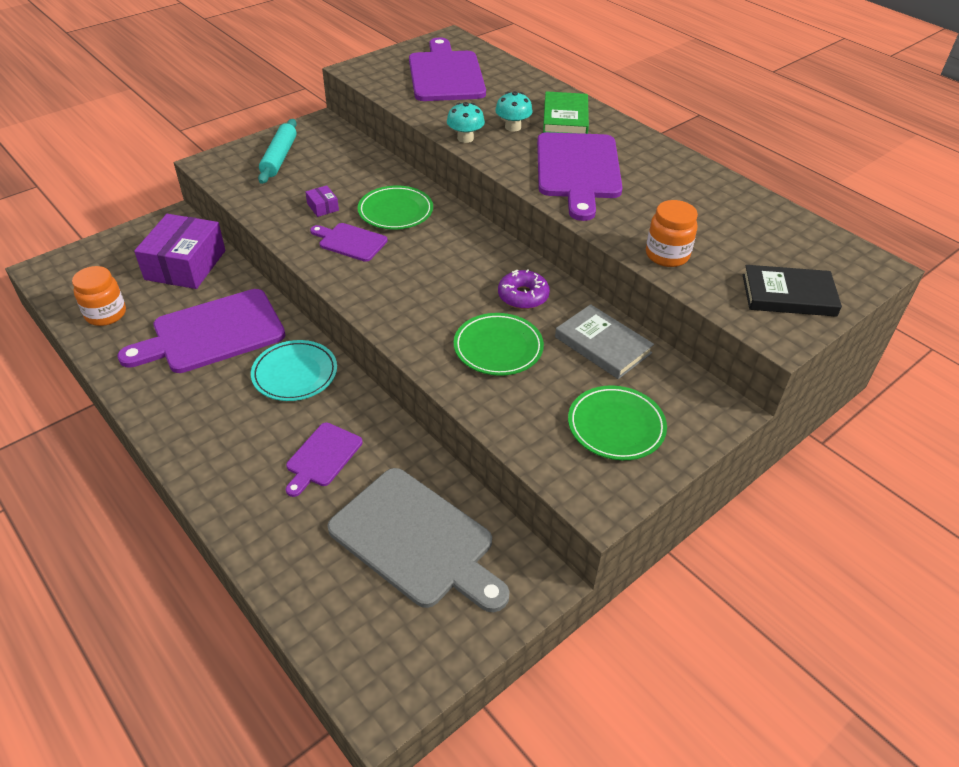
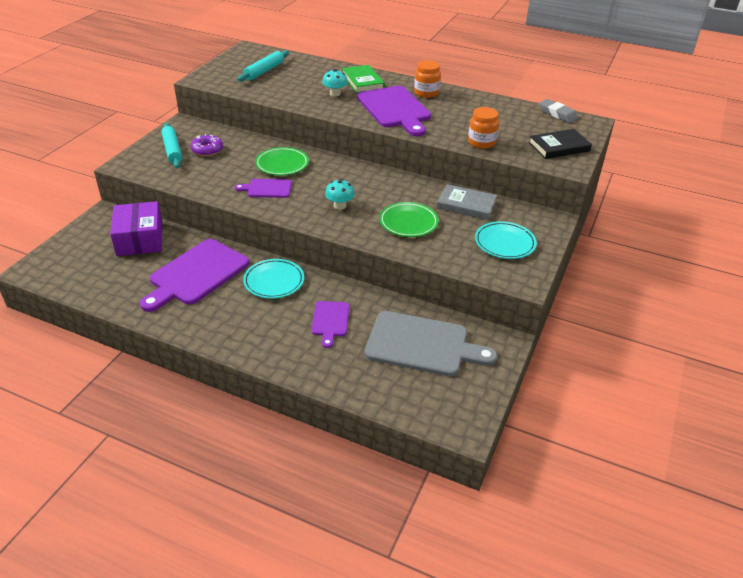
camera: 25 degrees left, 5 degrees down
(106, 314) = (106, 284): orange jar -> orange jar (426, 93)
(323, 207) = (230, 173): purple box -> none
(445, 74) = (264, 71): purple cutting board -> turquoise rolling pin
(465, 138) = (310, 106): turquoise mushroom -> turquoise mushroom (340, 205)
(523, 296) = (400, 191): purple donut -> purple donut (207, 150)
(616, 426) = (504, 243): green plate -> turquoise plate
(828, 238) = (557, 114): none -> grey eraser

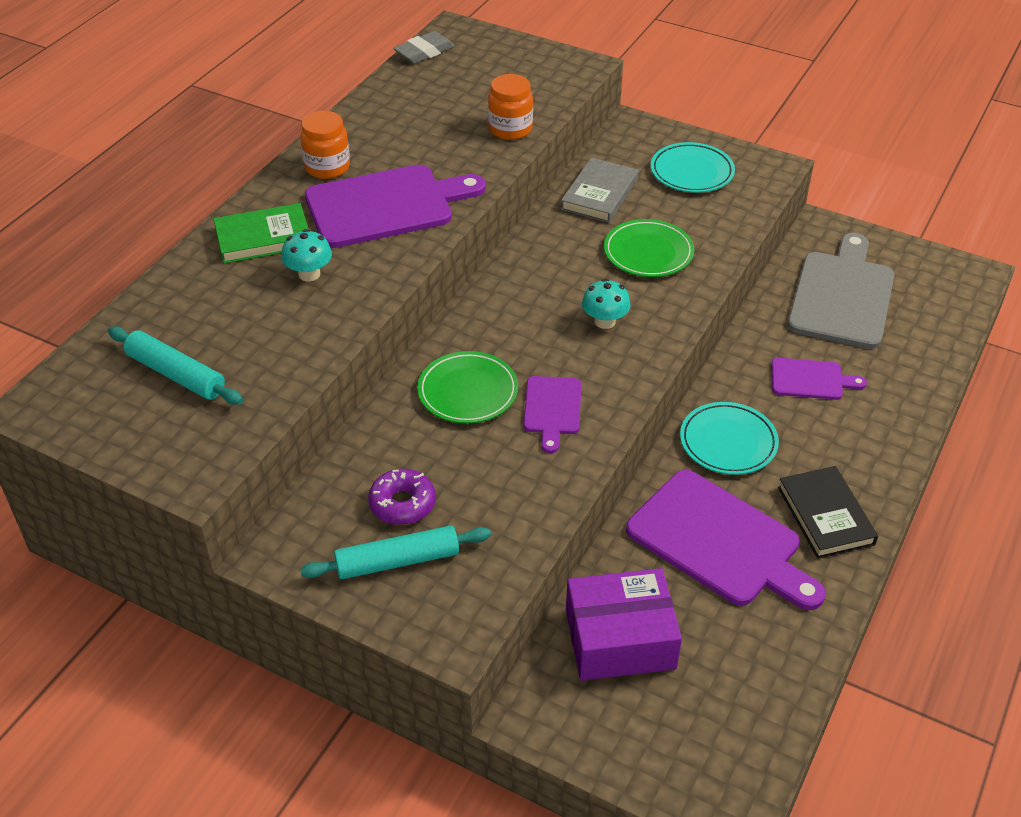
camera: 85 degrees left, 5 degrees up
(559, 147) = (525, 66): black book -> black book (825, 516)

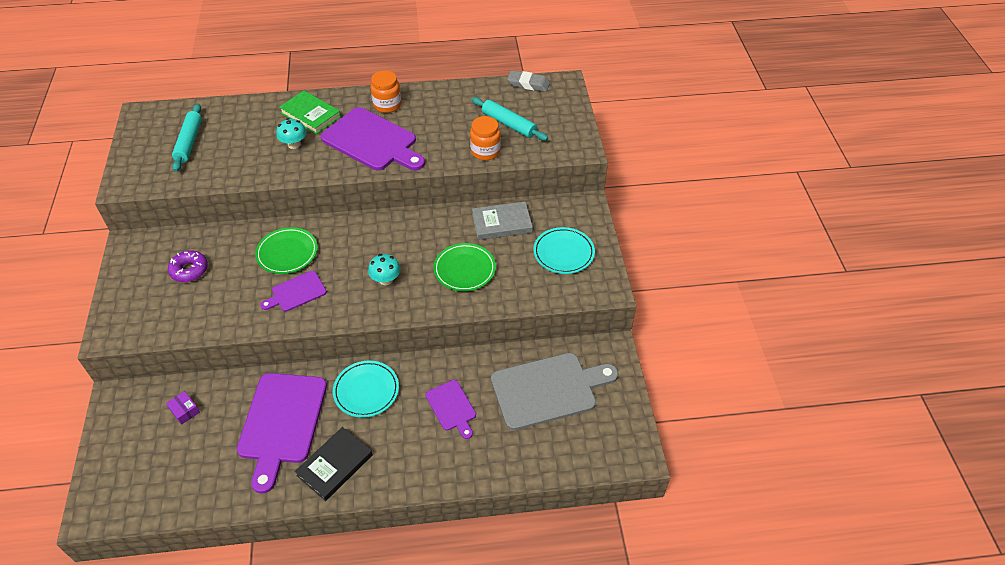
camera: 55 degrees right, 5 degrees up
(397, 561) = (149, 288): turquoise rolling pin -> turquoise rolling pin (509, 124)
(620, 639) = (184, 411): purple box -> purple box, size x0.41

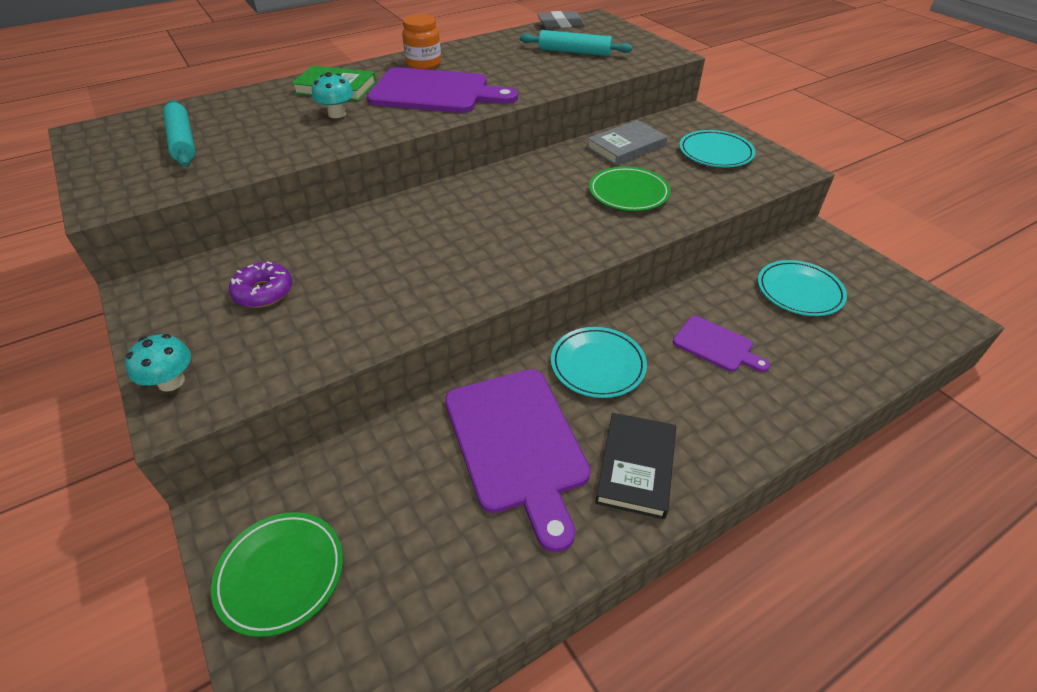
camera: 25 degrees left, 5 degrees down
(184, 411) = (356, 486): purple box -> none
(287, 253) = (394, 236): green plate -> green plate (281, 574)
(296, 292) = (442, 271): purple cutting board -> none
(386, 279) = (547, 226): turquoise mushroom -> turquoise mushroom (171, 381)
(485, 151) = (573, 74): orange jar -> none
(548, 390) = (799, 291): grey cutting board -> turquoise plate

